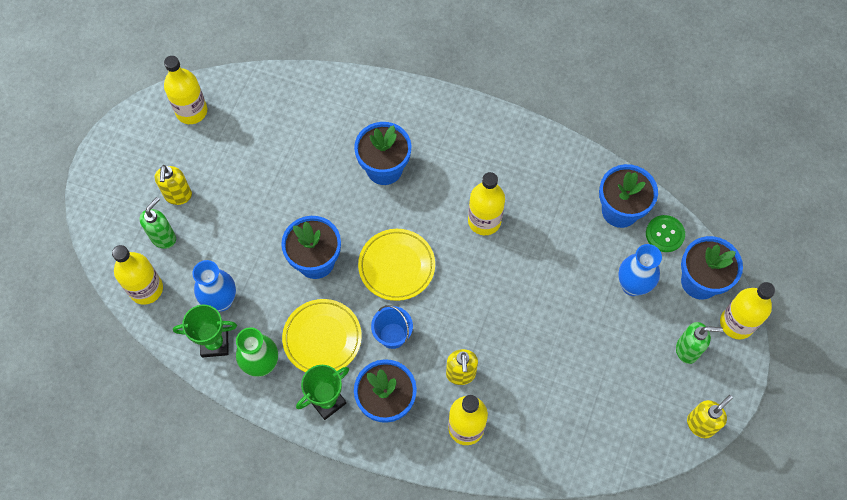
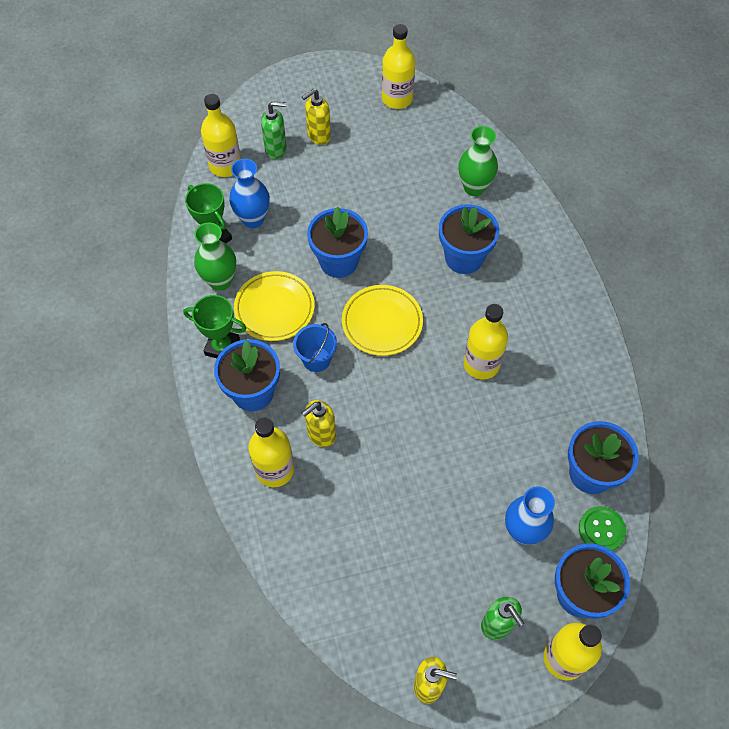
camera: 55 degrees right, 5 degrees down
(326, 116) = (474, 187): none -> green vase

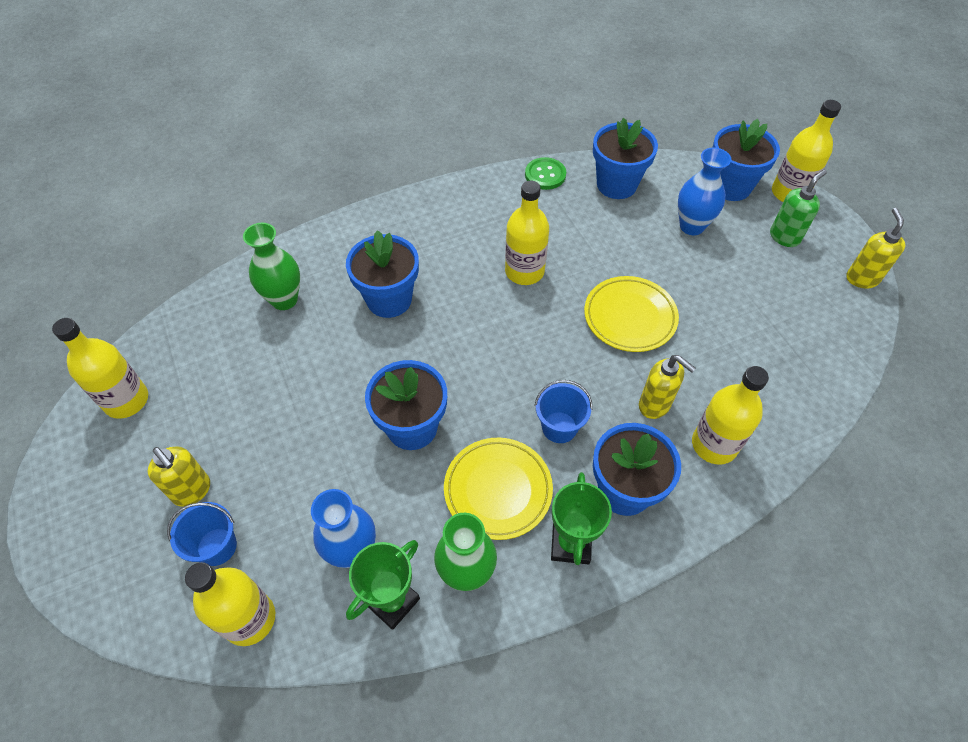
camera: 100 degrees left, 5 degrees down
(276, 149) = (217, 546): green soap dispenser -> blue bucket
(382, 323) = (493, 367): yellow plate -> yellow plate (630, 317)
(601, 530) = (667, 176): green button -> green button (545, 175)

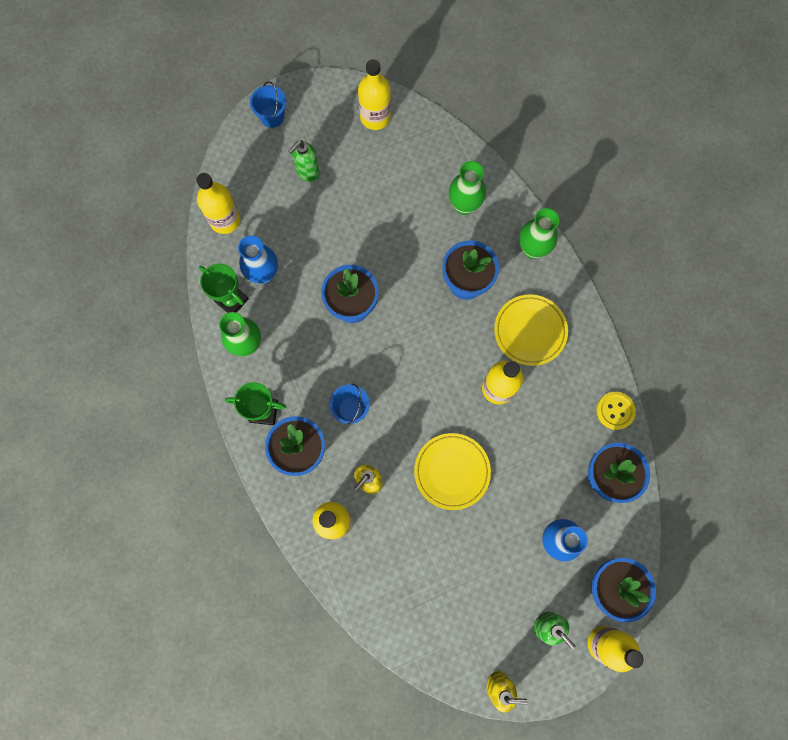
camera: 90 degrees right, 20 degrees up
(192, 491) = (307, 172): yellow soap dispenser -> green soap dispenser
(217, 546) = (270, 193): blue bucket -> blue bucket (272, 117)
(352, 236) = (532, 249): none -> green vase
(498, 490) = (303, 364): yellow plate -> yellow plate (530, 331)
(545, 175) = (615, 411): green button -> yellow button

